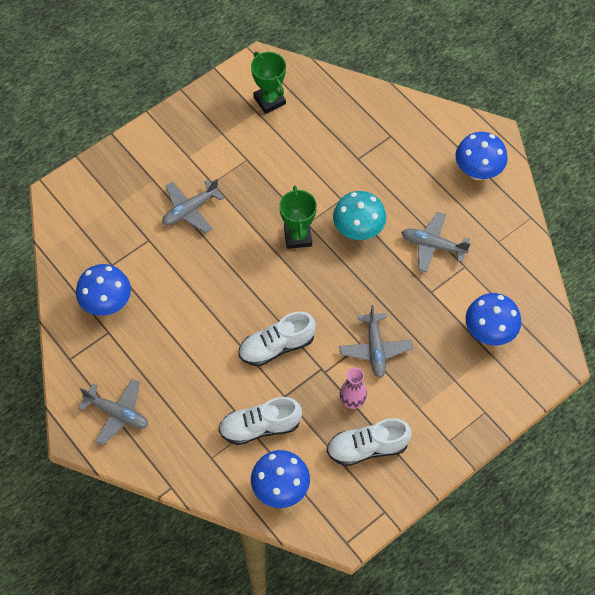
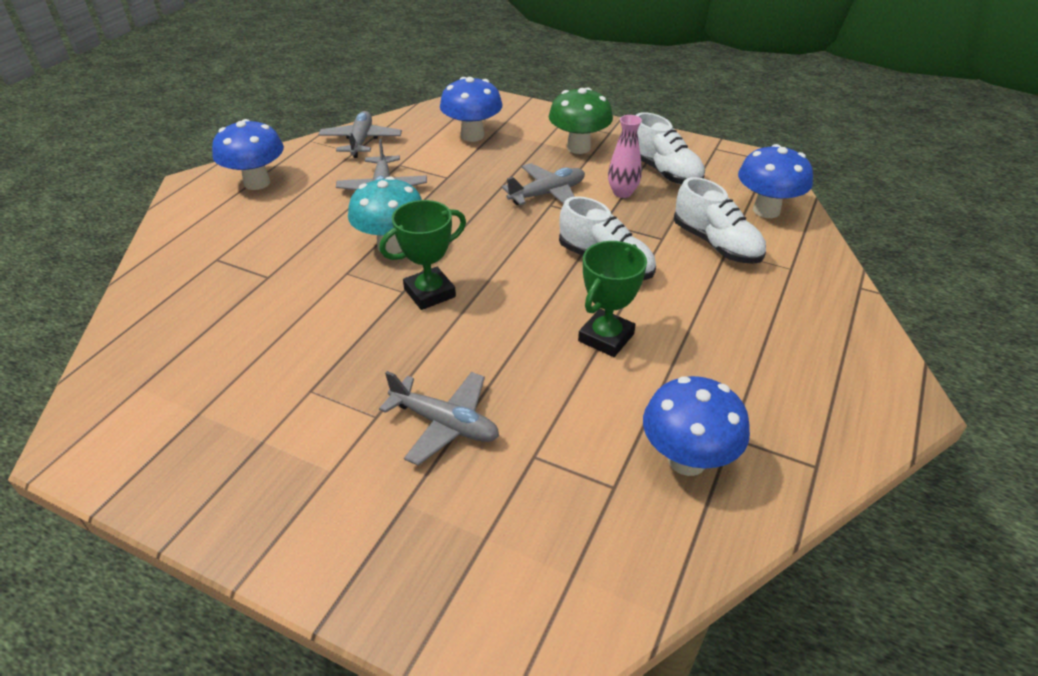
camera: 115 degrees left, 20 degrees down
(117, 413) = (833, 372): grey plane -> grey plane (361, 141)
(269, 100) = (169, 404): green trophy -> green trophy (606, 337)
(434, 403) = (578, 147): none -> green mushroom

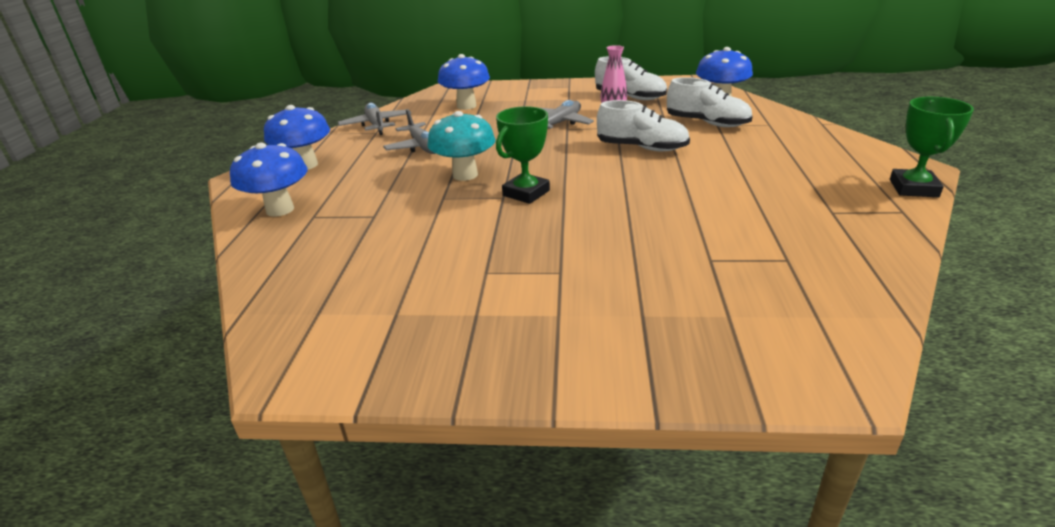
camera: 20 degrees left, 10 degrees down
(444, 424) = (621, 261): grey plane -> none
(578, 147) = (555, 97): green mushroom -> none
(606, 337) = (687, 185): green trophy -> green trophy (913, 188)
(687, 460) = (818, 231): blue mushroom -> blue mushroom (280, 209)

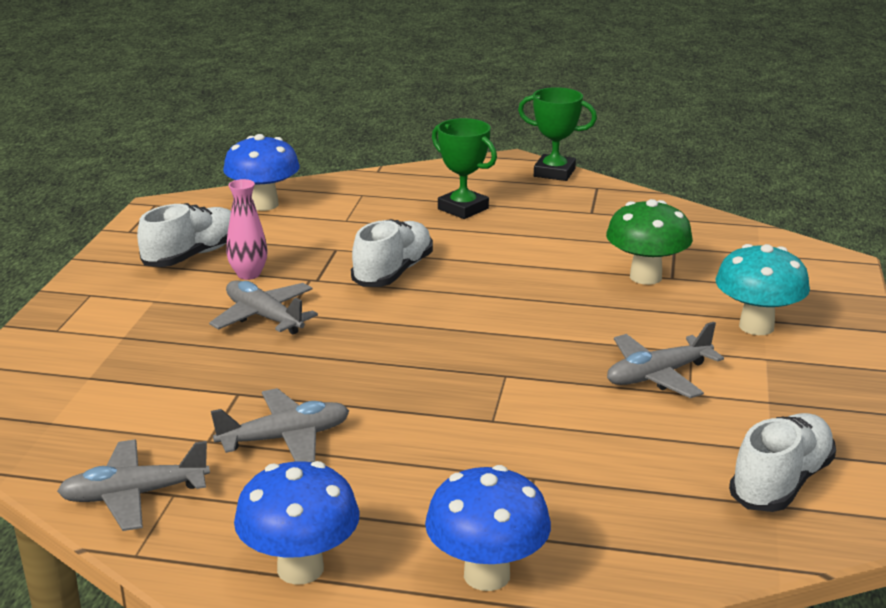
camera: 85 degrees left, 5 degrees down
(465, 175) = (422, 401): turquoise mushroom -> turquoise mushroom (756, 326)
(466, 106) = (106, 394): blue mushroom -> none
(512, 256) = (658, 376): none -> grey plane
(526, 193) = (499, 358): green trophy -> green trophy (463, 209)
(701, 245) = (645, 277): none -> green mushroom
(707, 123) = (336, 224): white shoe -> white shoe (781, 482)

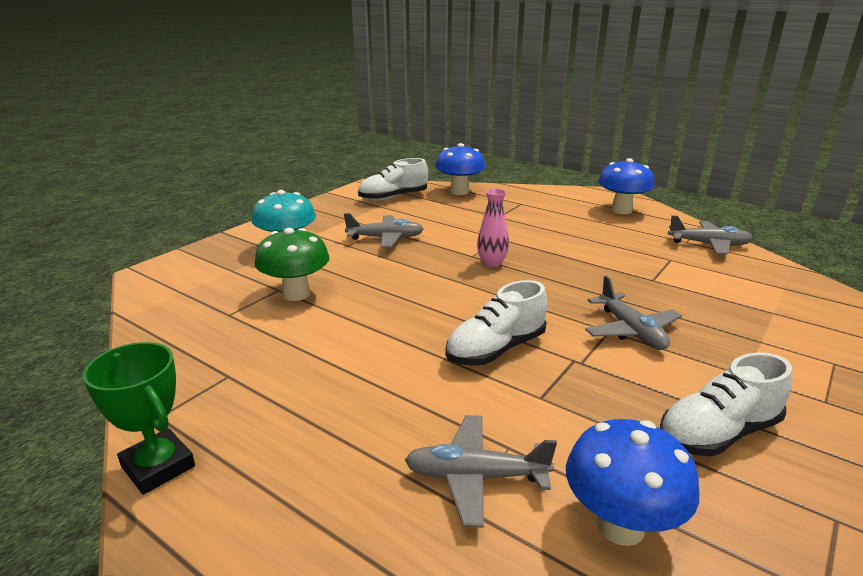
camera: 155 degrees left, 0 degrees up
(248, 274) = (645, 384): pink vase -> pink vase (492, 263)
(285, 438) = (623, 251): grey plane -> grey plane (476, 477)
(463, 209) = (352, 424): green trophy -> none
(486, 575) = (543, 197): blue mushroom -> blue mushroom (459, 192)

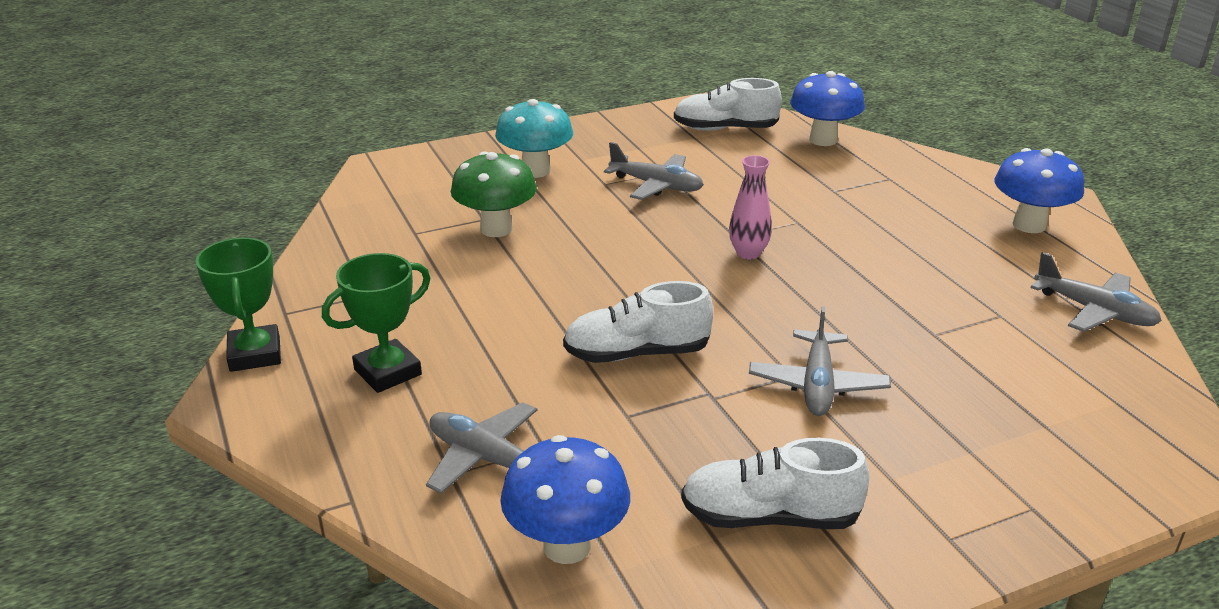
camera: 30 degrees right, 5 degrees up
(312, 434) = (388, 372): none -> green trophy

